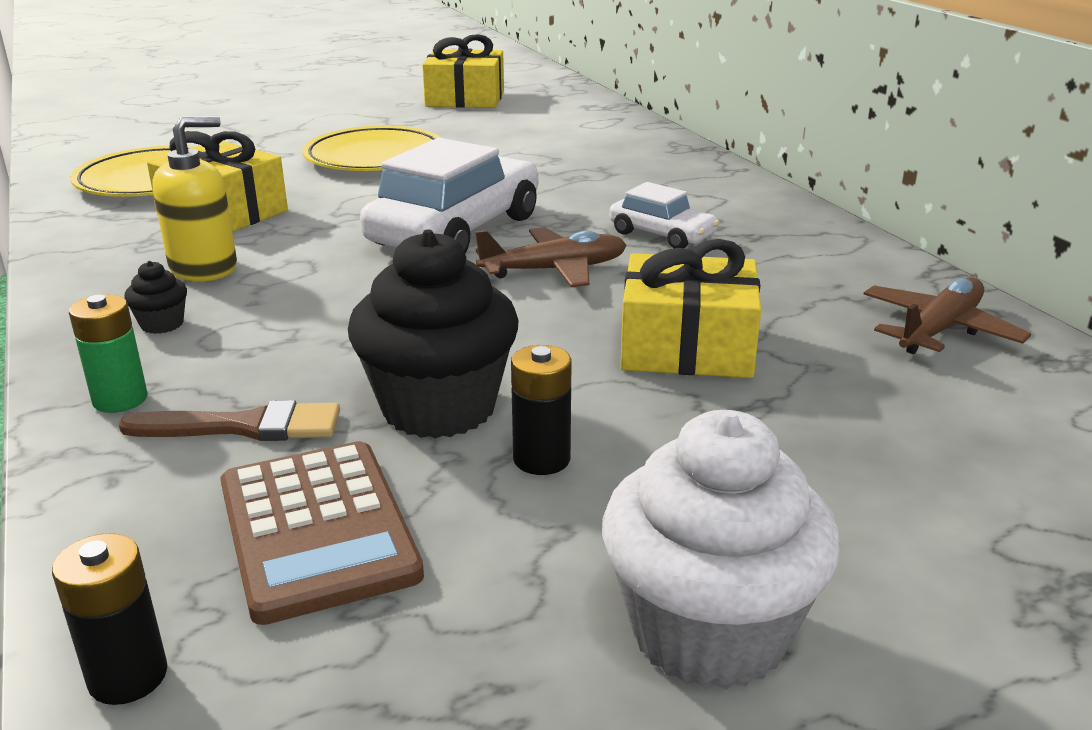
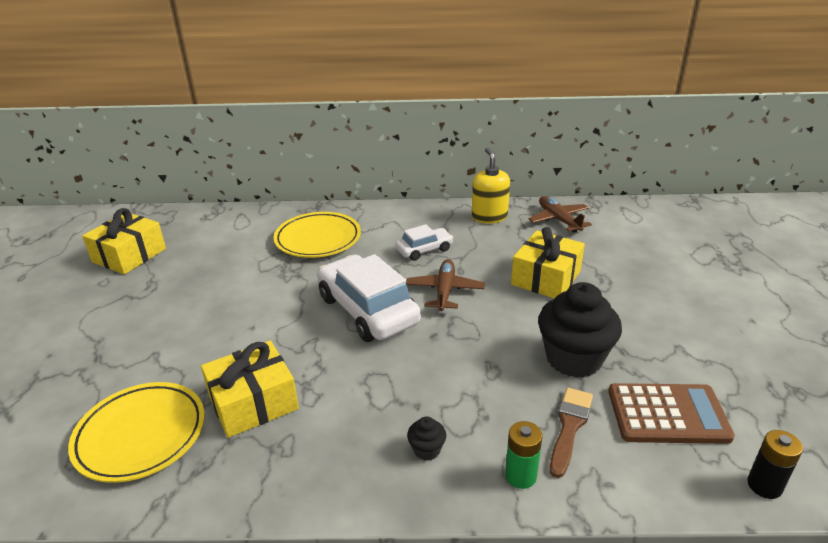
camera: 65 degrees left, 5 degrees up
(204, 268) = (348, 422): yellow soap dispenser -> yellow soap dispenser (489, 217)
(375, 158) = (210, 316): yellow plate -> yellow plate (318, 239)
(541, 459) = (627, 340): black battery -> none
(709, 632) = (742, 331): white cupcake -> none

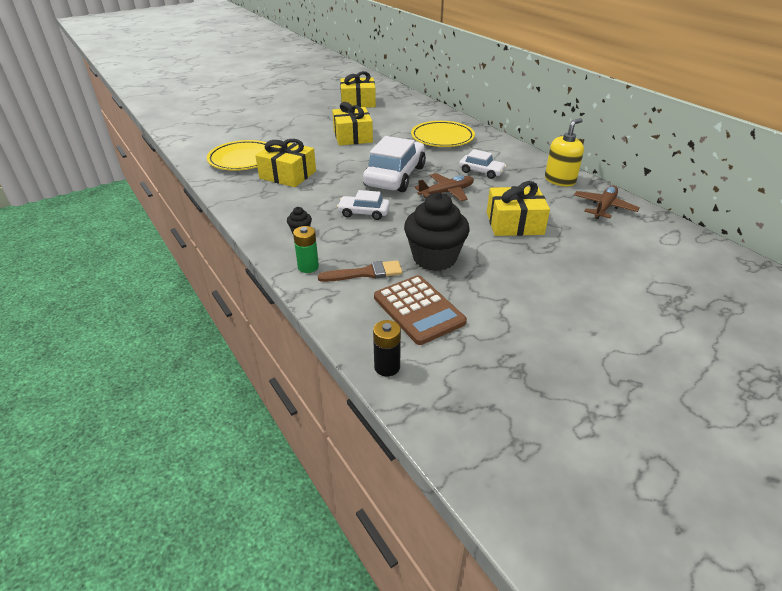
camera: 55 degrees right, 5 degrees up
(221, 299) = (353, 136): none -> yellow gift
(430, 371) = (364, 213): none -> white car

